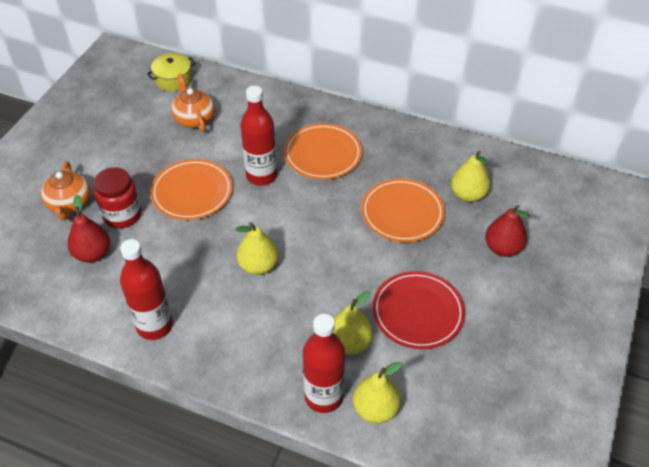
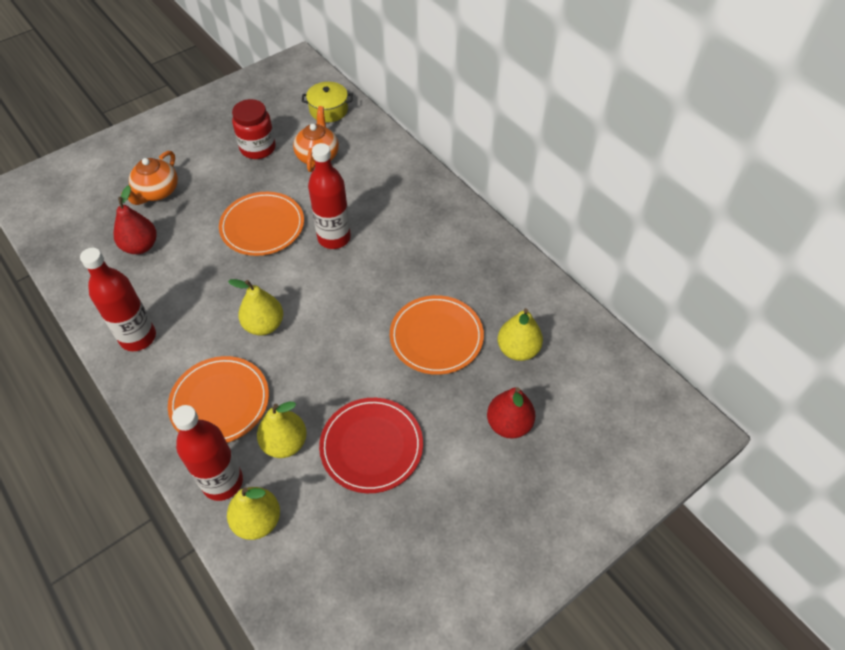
camera: 30 degrees right, 5 degrees up
(122, 215) = (190, 222): red jar -> red jar (258, 148)
(323, 154) = (407, 241): orange plate -> orange plate (220, 402)

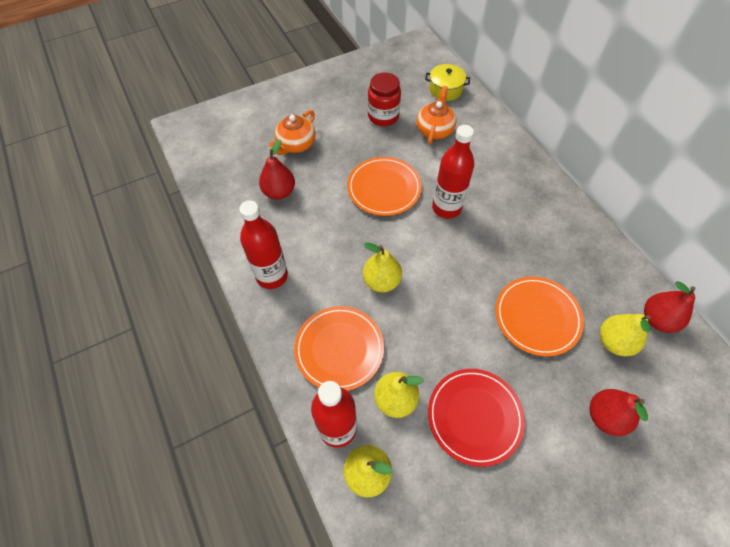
camera: 10 degrees right, 5 degrees up
(562, 320) = (657, 319): none -> red pear

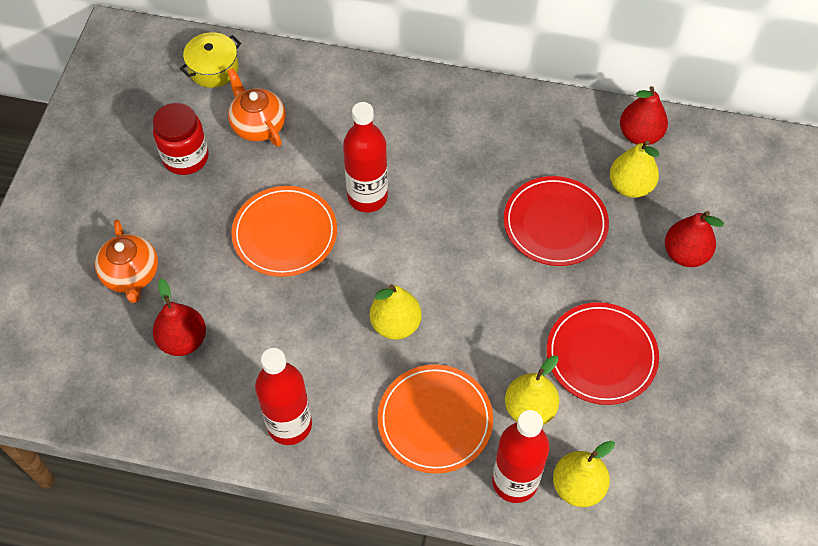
camera: 50 degrees left, 0 degrees up
(537, 317) = (555, 223): orange plate -> red plate

